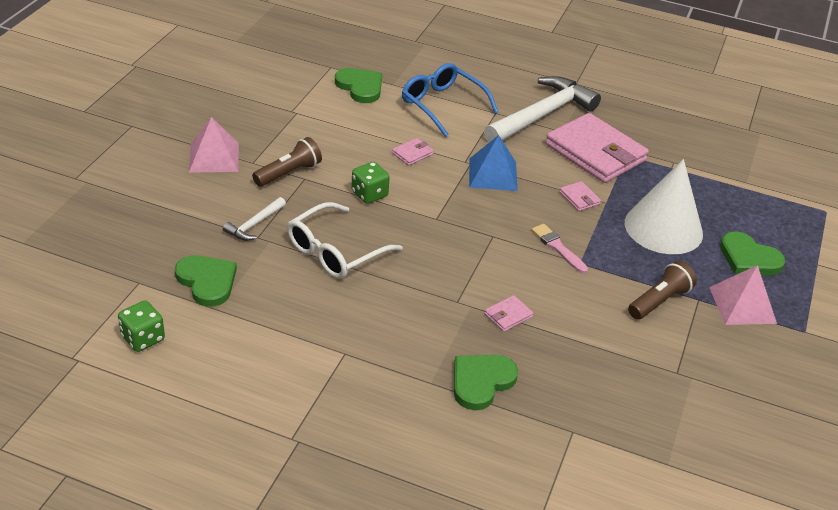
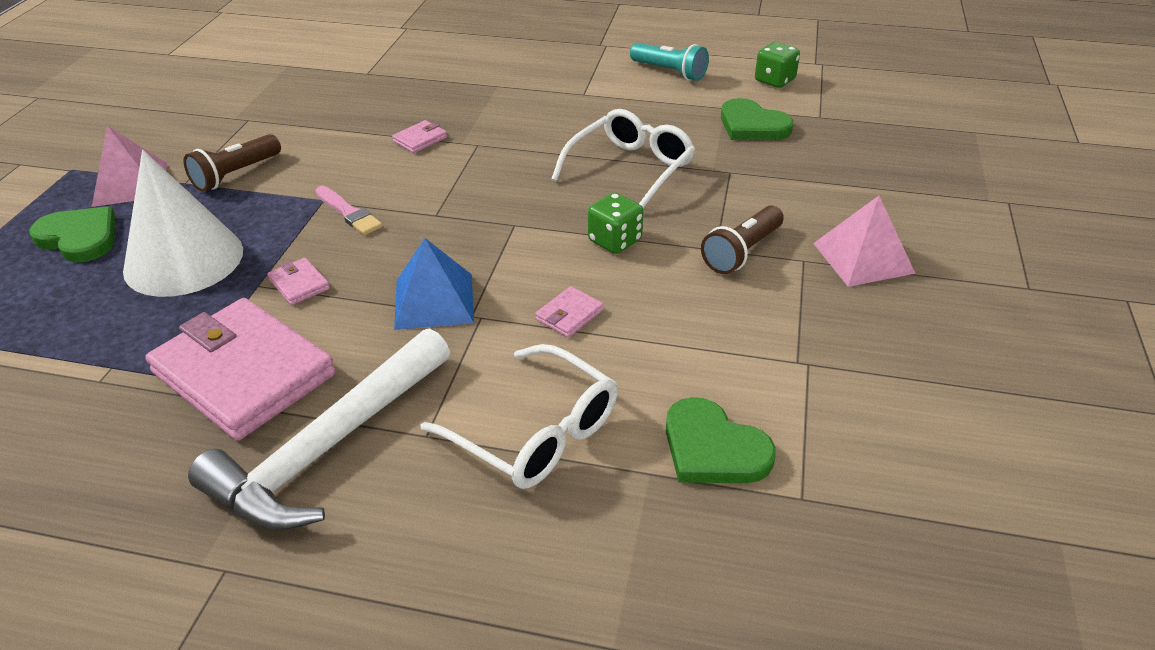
camera: 175 degrees right, 0 degrees up
(242, 372) = (669, 72): none -> turquoise flashlight
(254, 224) = (742, 183): white hammer -> none
(442, 105) = (535, 432): blue glasses -> white glasses
(481, 382) = (449, 91): green heart -> none

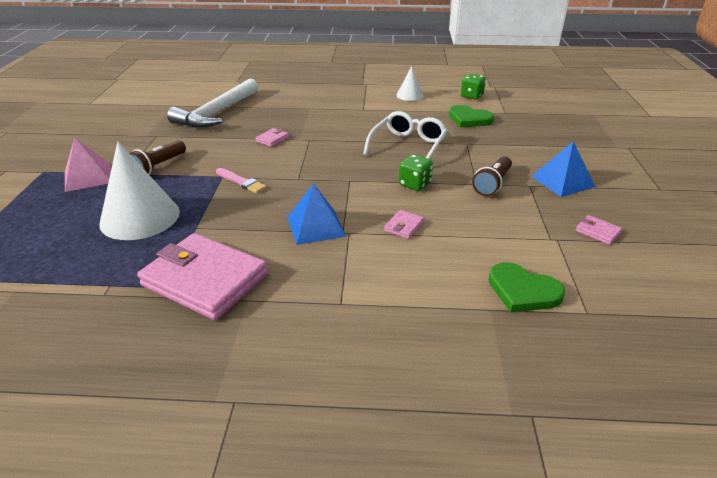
camera: 10 degrees left, 5 degrees down
(79, 237) = (62, 210): green heart -> none
(299, 284) = (223, 224): pink wallet -> pink wallet (597, 232)
(329, 446) = (279, 317): white hammer -> white hammer (217, 113)
(535, 432) = (410, 294): white glasses -> none
(669, 72) = (409, 95): turquoise flashlight -> white cone
(863, 258) = (562, 181): pink pyramid -> blue pyramid

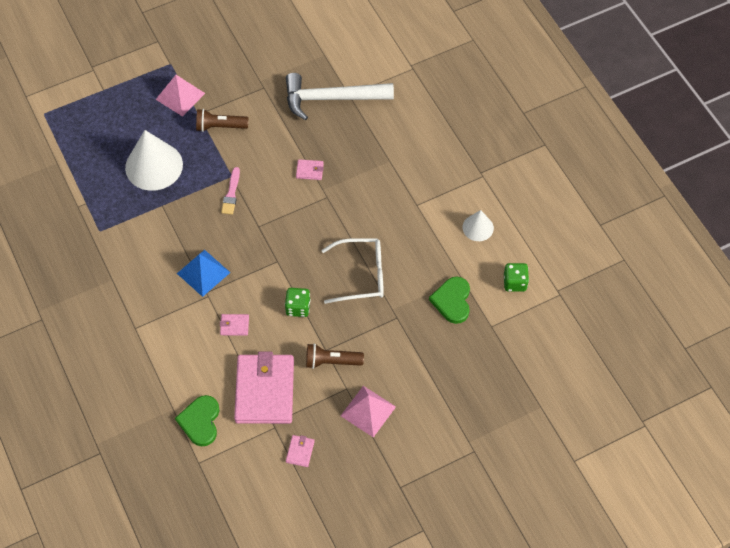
camera: 60 degrees right, 25 degrees up
(205, 280) = (116, 246): pink wallet -> pink wallet (264, 391)
(562, 181) = (368, 411): blue pyramid -> pink pyramid

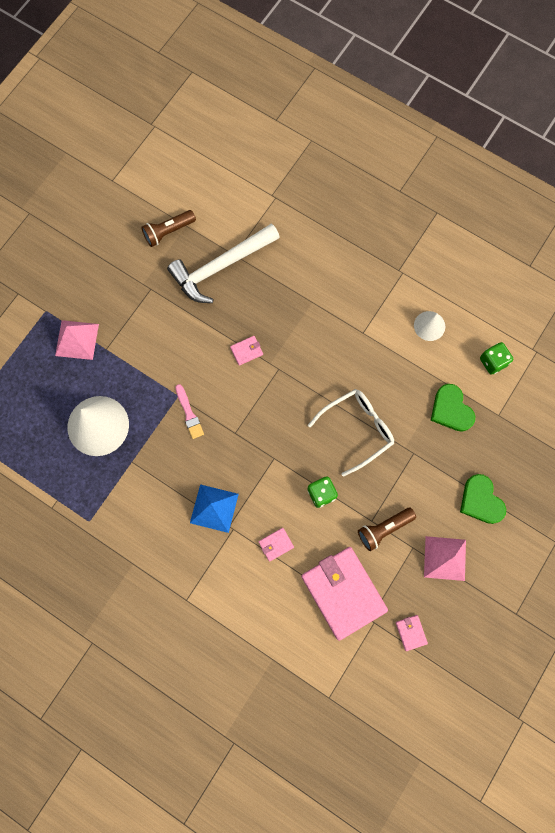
camera: 30 degrees left, 15 degrees up
(200, 421) = (305, 657): green heart -> green heart (481, 501)
(220, 126) = (135, 351): brown flashlight -> brown flashlight (168, 232)

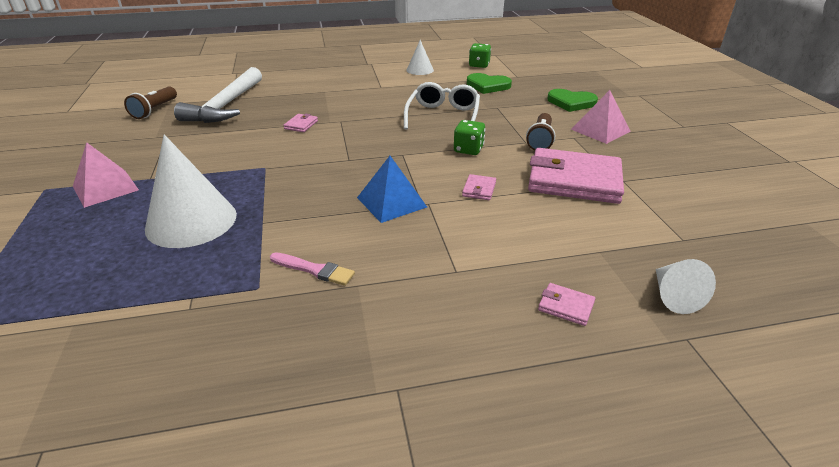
camera: 45 degrees left, 40 degrees down
(189, 414) = (290, 170): pink brush -> pink brush (314, 270)
(264, 720) = (674, 296): none -> white cone
(411, 632) = (653, 169): pink wallet -> pink wallet (566, 306)

